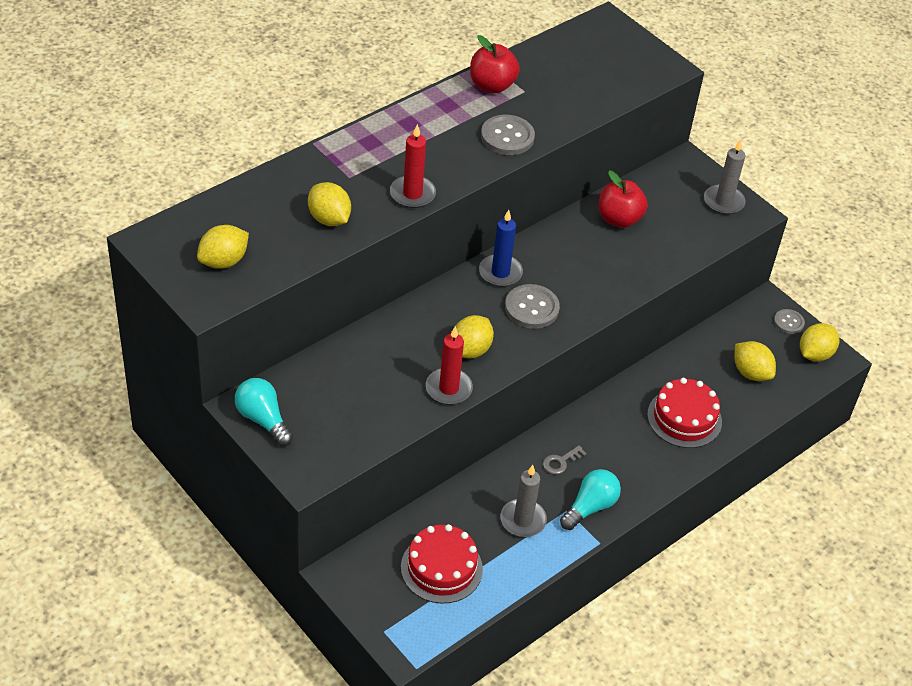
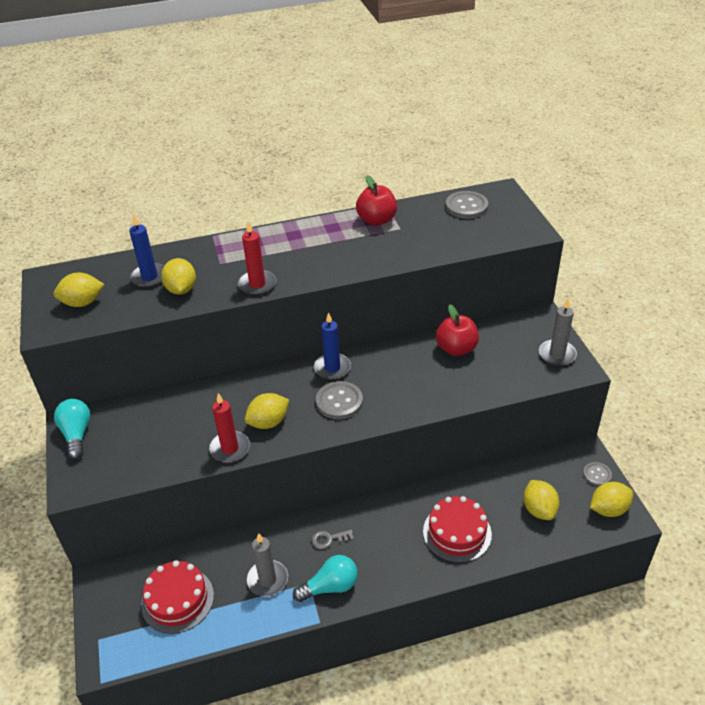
camera: 30 degrees right, 5 degrees down
(279, 212) = (150, 277): none -> blue candle
(507, 137) = (362, 258): grey button -> grey button (466, 206)

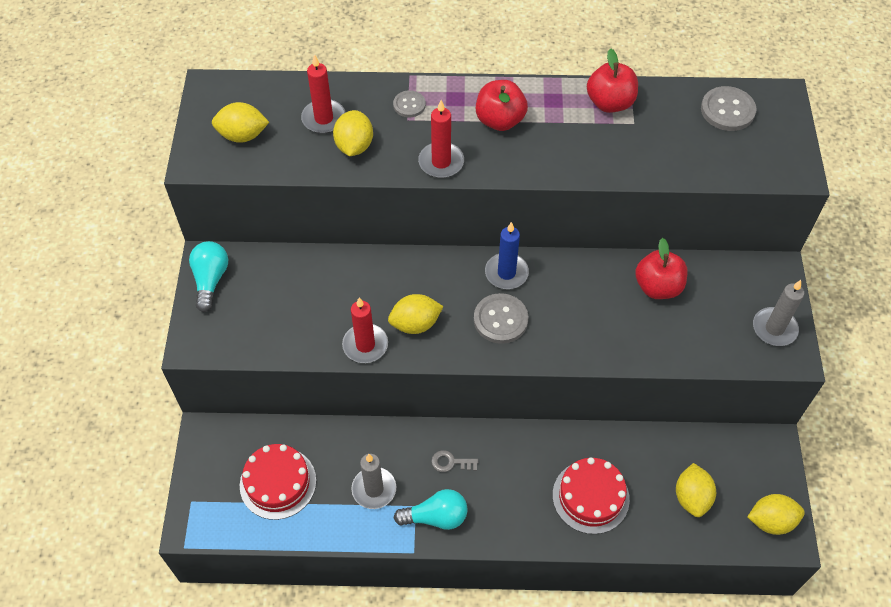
camera: 15 degrees right, 15 degrees up
(150, 277) = (324, 118): blue candle -> red candle
(295, 248) = (500, 120): none -> red apple
(597, 475) = (775, 475): grey button -> grey button (409, 105)

